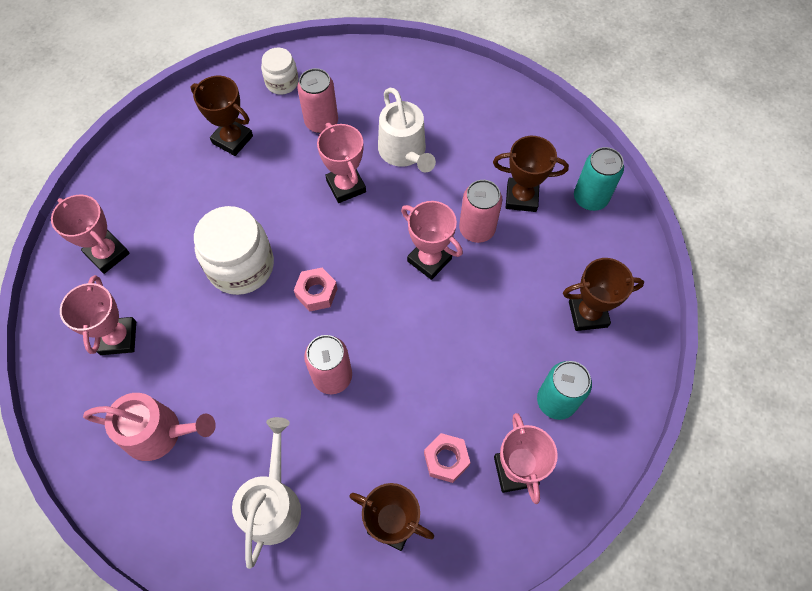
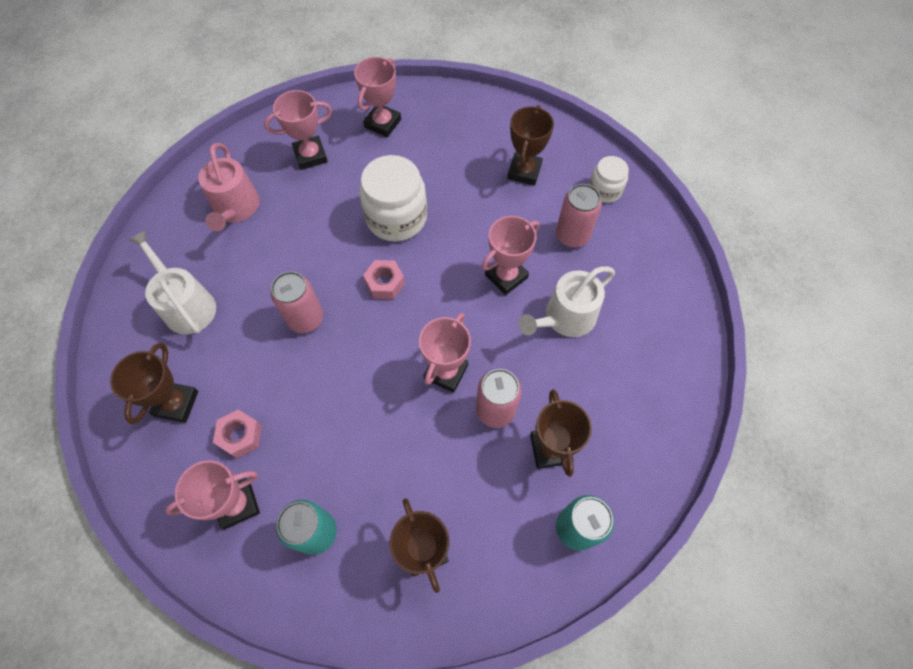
camera: 75 degrees right, 0 degrees up
(273, 503) = (186, 305): white watering can -> white watering can turned 120 degrees counterclockwise

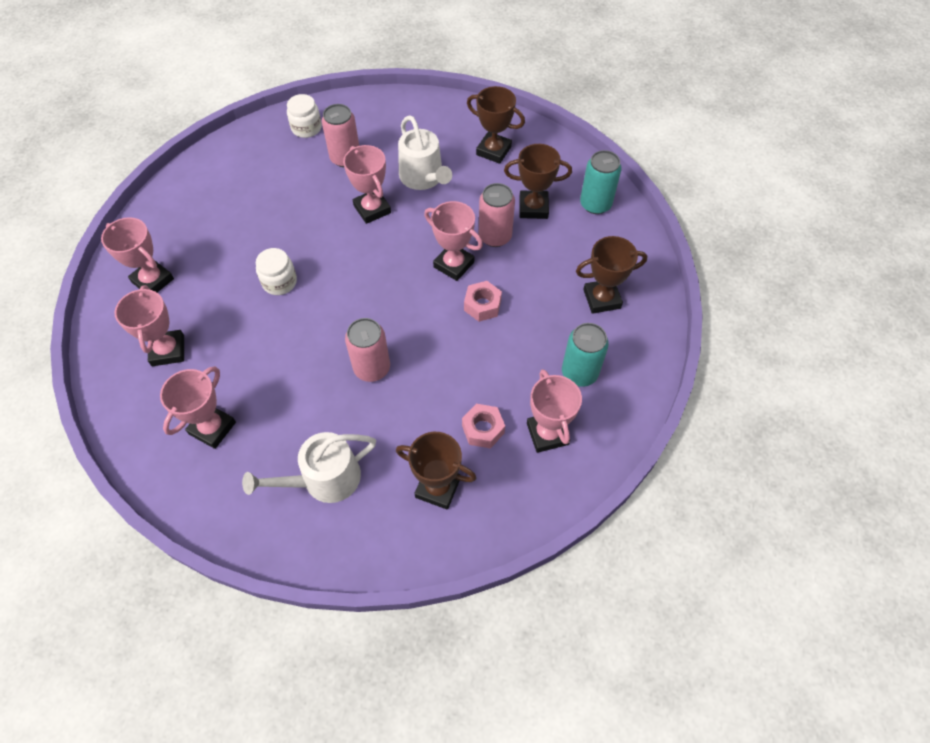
camera: 80 degrees left, 5 degrees down
(236, 208) = (212, 428): pink watering can -> pink trophy
(385, 283) = (352, 299): pink nut -> pink nut (482, 305)
(396, 218) = (279, 282): white jar -> white jar, size x0.56
(524, 171) = (264, 178): brown trophy -> brown trophy (493, 151)

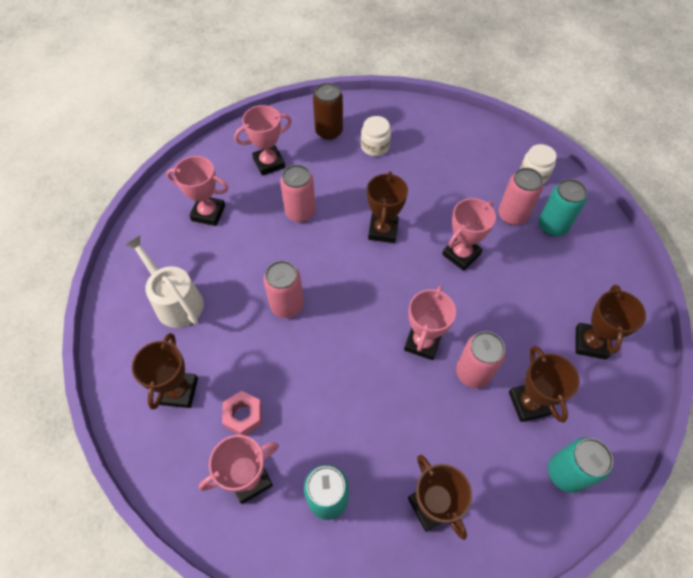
camera: 75 degrees right, 0 degrees up
(153, 280) = (329, 131): pink trophy -> brown can
(257, 332) = (300, 212): none -> pink can
(279, 282) = (354, 211): white jar -> white jar (375, 146)
(316, 263) = (383, 230): none -> brown trophy
(370, 135) = (552, 226): none -> turquoise can
(423, 178) = (520, 286): white watering can -> none
(482, 305) = (382, 381): pink nut -> none

